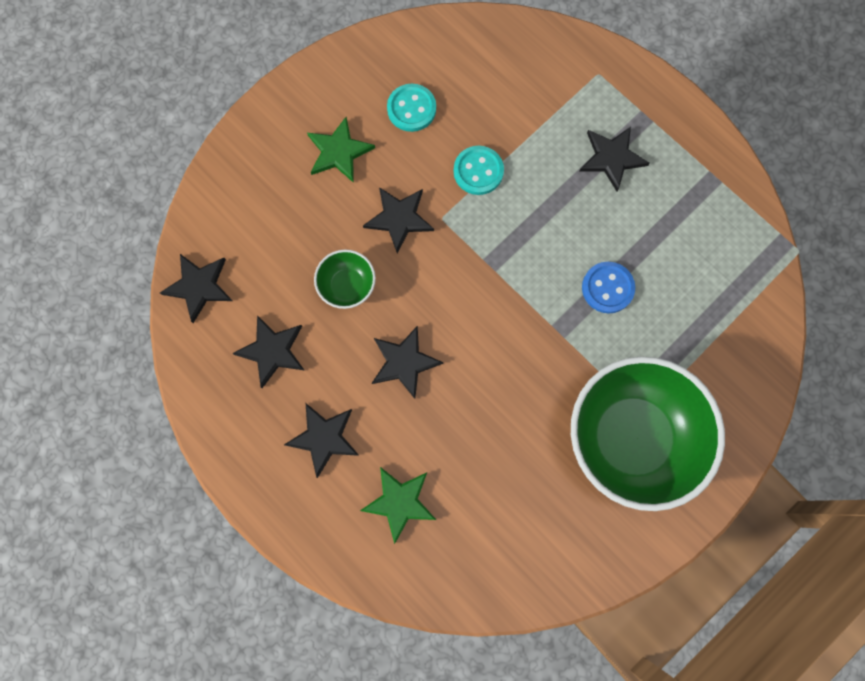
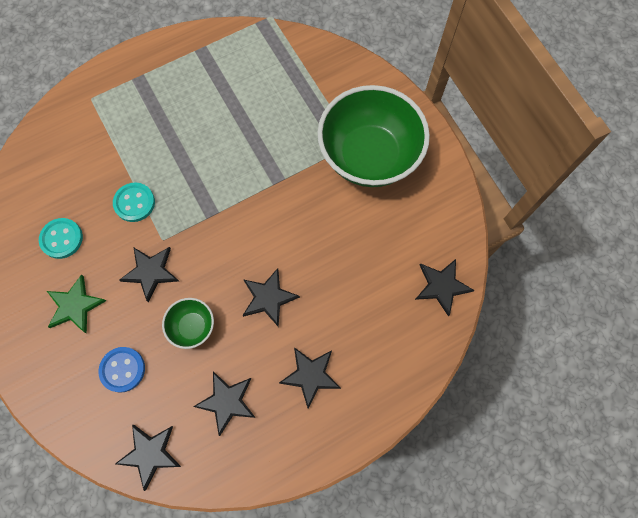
camera: 75 degrees left, 5 degrees down
(399, 502) = (375, 328): green star -> none
(607, 288) = (257, 140): blue button -> blue button (122, 369)
(611, 158) = (160, 108): black star -> black star (442, 286)

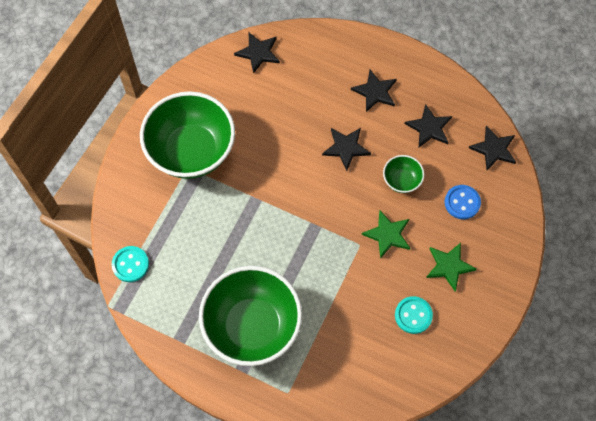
camera: 125 degrees left, 5 degrees down
(134, 203) = (348, 286): turquoise button -> turquoise button (130, 264)
(150, 272) = (388, 235): black star -> green star
(166, 106) = (252, 326): none -> green bowl

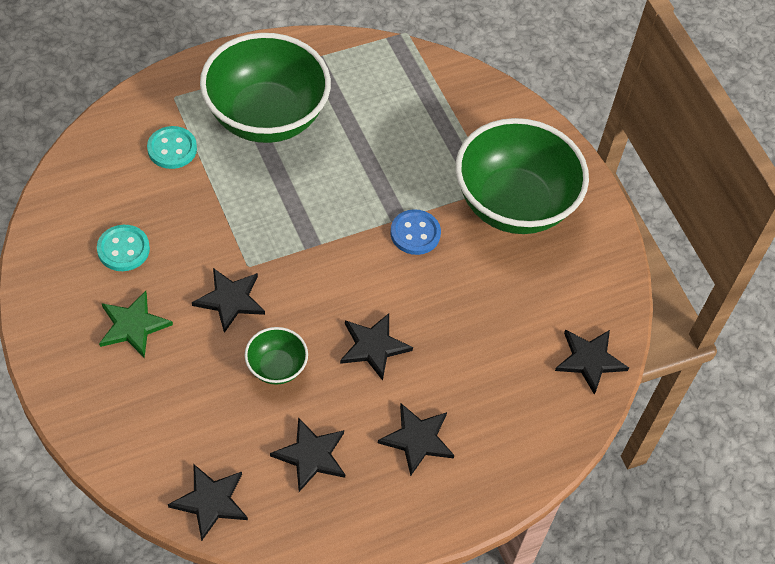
camera: 125 degrees right, 10 degrees down
(130, 264) = (432, 73): turquoise button -> turquoise button (172, 149)
(388, 235) = (230, 300): green star -> black star
(462, 202) = (185, 404): blue button -> blue button (415, 233)

